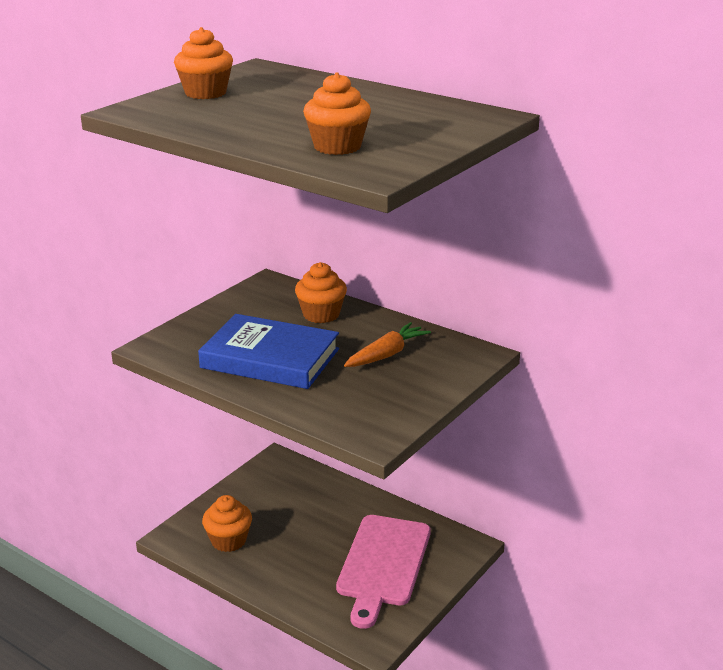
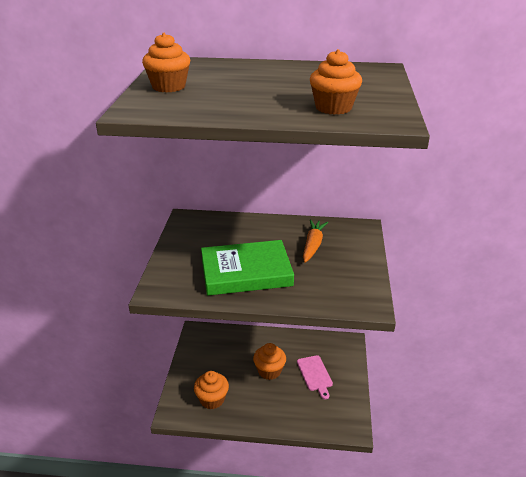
camera: 30 degrees left, 5 degrees up
(270, 358) = (246, 272): blue book -> green book
(321, 314) = (244, 230): orange cupcake -> orange cupcake (269, 371)
(383, 564) = (315, 374): pink cutting board -> pink cutting board, size x0.53

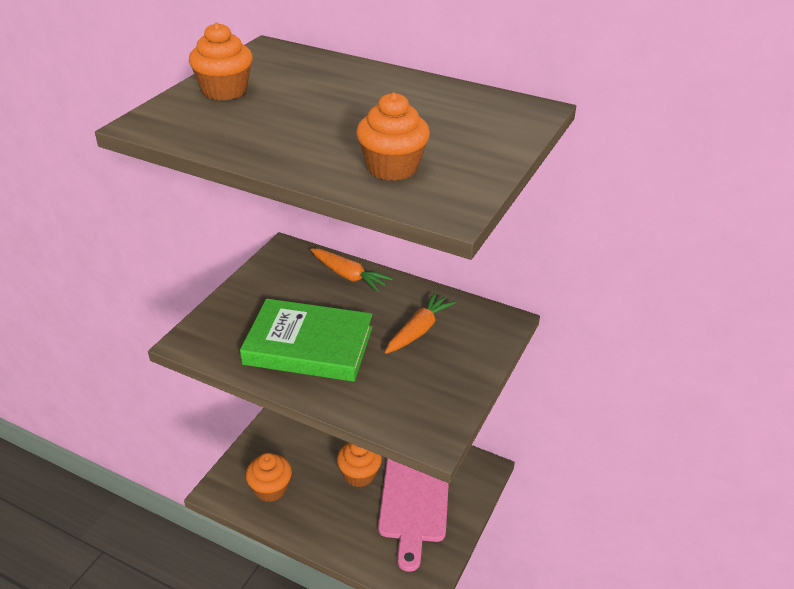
camera: 20 degrees right, 5 degrees up
(242, 224) = (349, 276): none -> orange carrot
(315, 374) = (415, 498): pink cutting board -> pink cutting board, size x1.88

